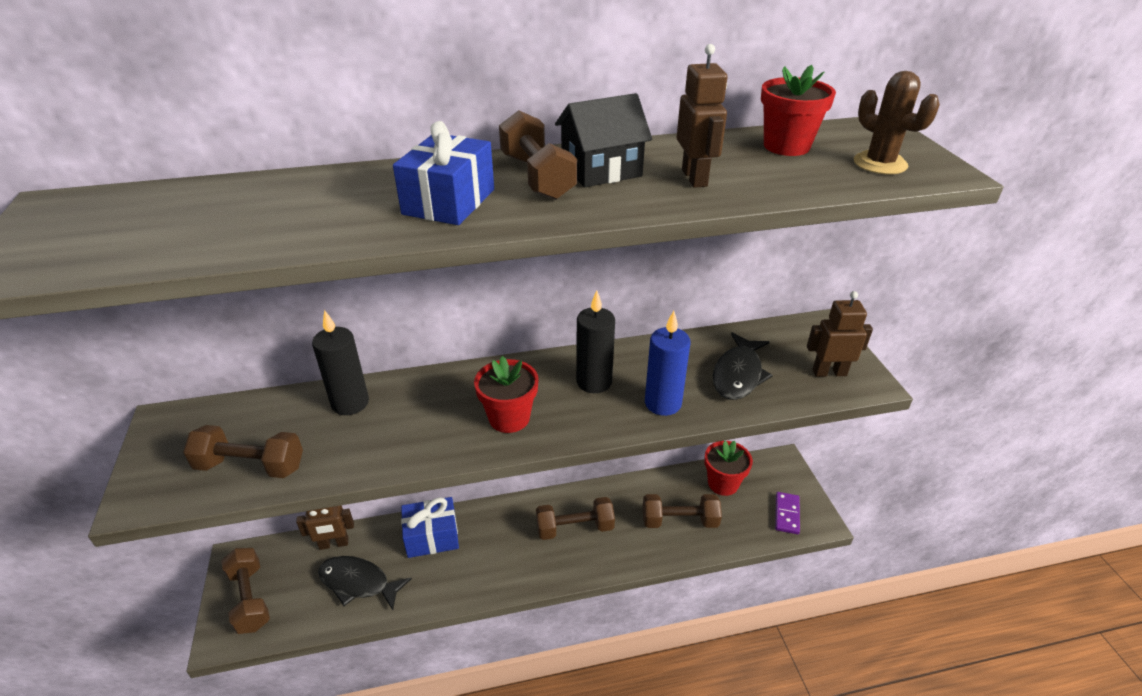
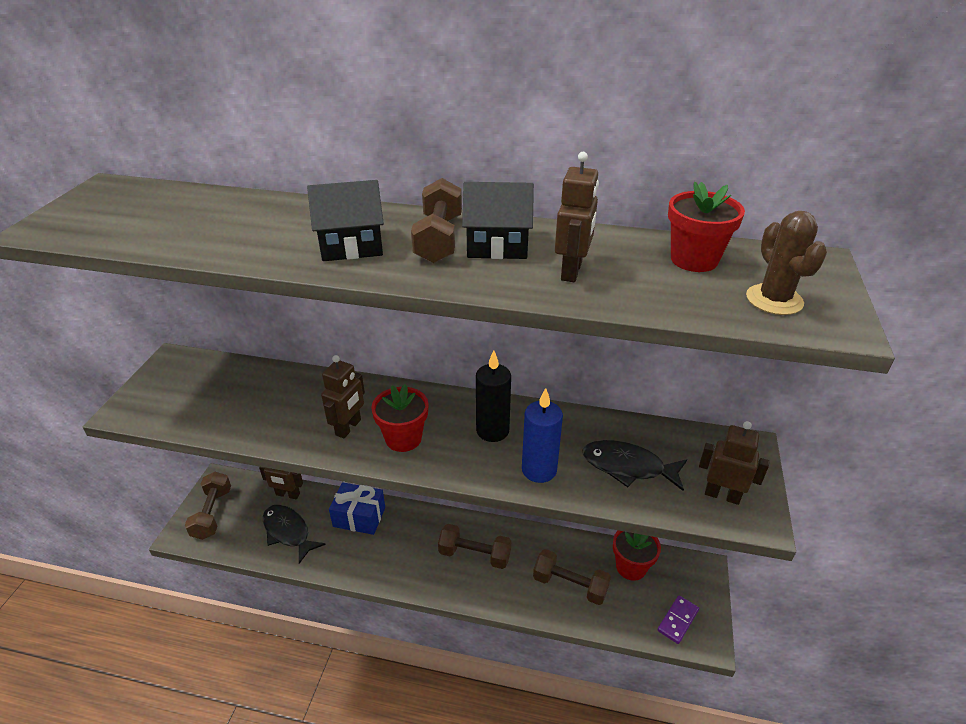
camera: 25 degrees right, 0 degrees up
(250, 466) = (203, 412): brown dumbbell -> none
(350, 403) = (297, 386): black candle -> none
(441, 426) = (348, 427): none -> brown robot
(449, 202) = (351, 245): blue gift -> black house
(738, 374) = (628, 467): black fish -> black fish turned 60 degrees clockwise

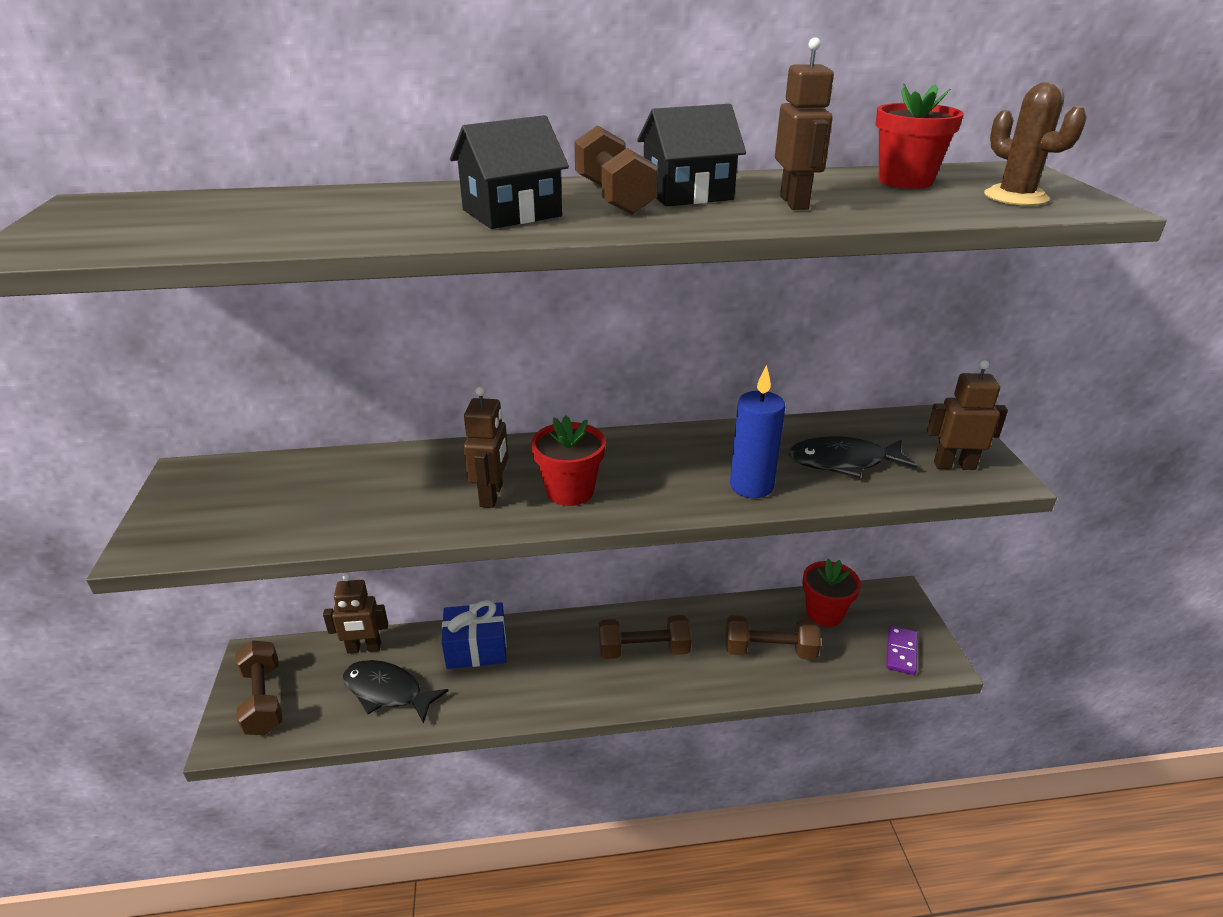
camera: 20 degrees left, 5 degrees down
(492, 430) = (672, 461): black candle -> none

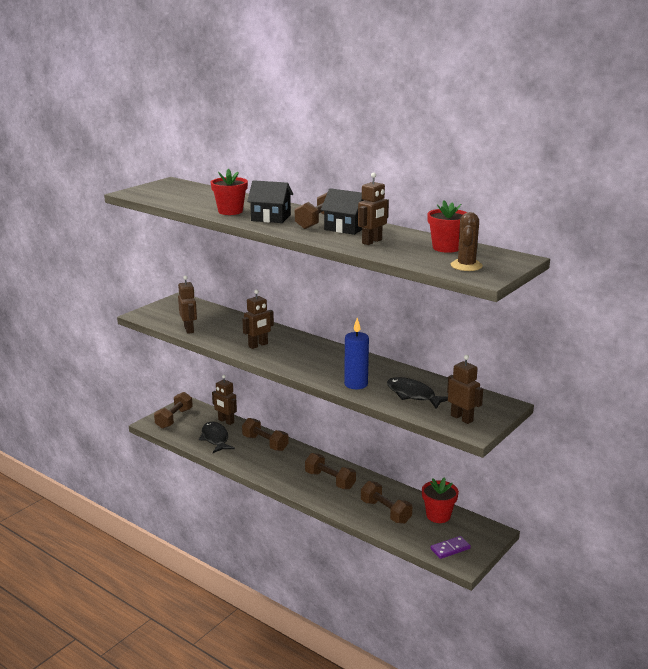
camera: 45 degrees right, 10 degrees down
(309, 528) = (189, 329): none -> brown robot
(476, 648) = (265, 443): blue gift -> brown dumbbell
(570, 491) = (286, 356): red flower pot -> red flower pot (230, 211)

